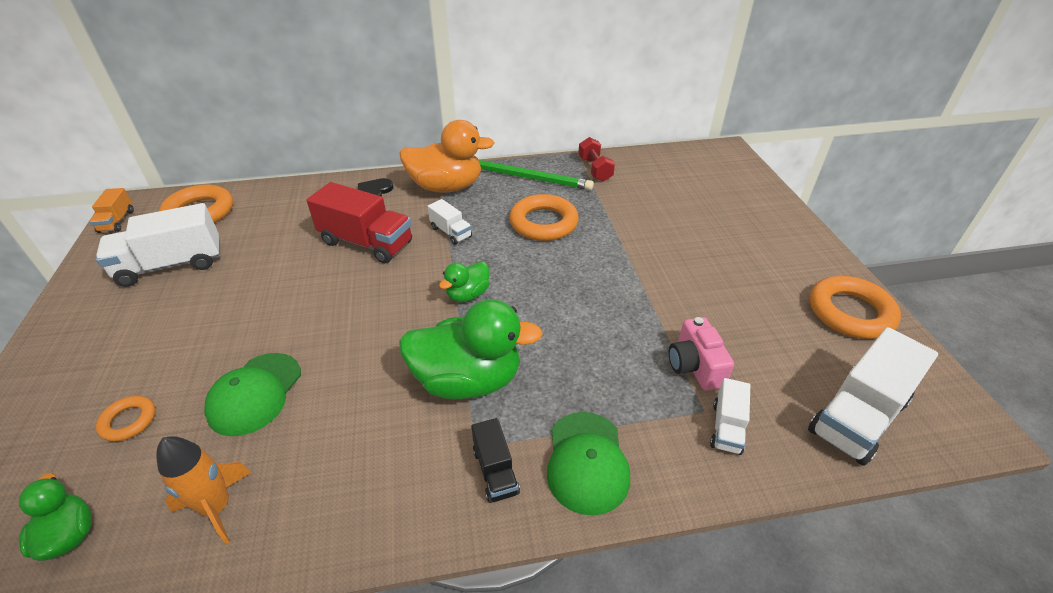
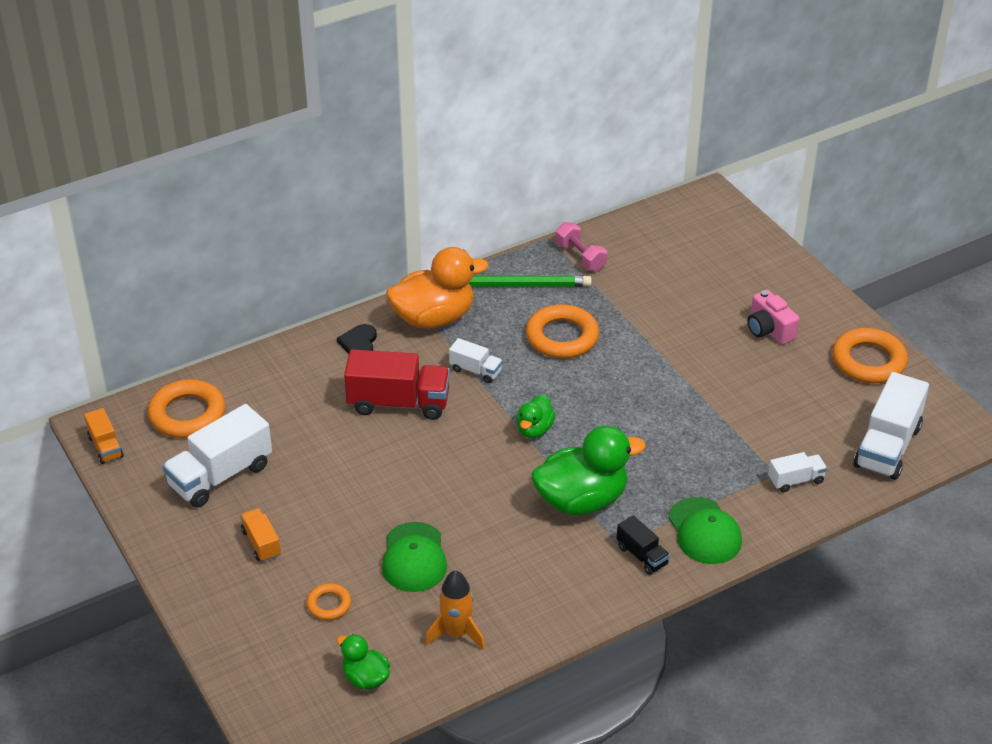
camera: 20 degrees left, 0 degrees up
(138, 335) = (261, 543): none -> orange truck
(595, 169) = (580, 257): red dumbbell -> pink dumbbell
(694, 366) = (757, 441): pink camera -> pink camera (769, 330)
(726, 427) = (795, 480): white truck -> white truck turned 105 degrees counterclockwise

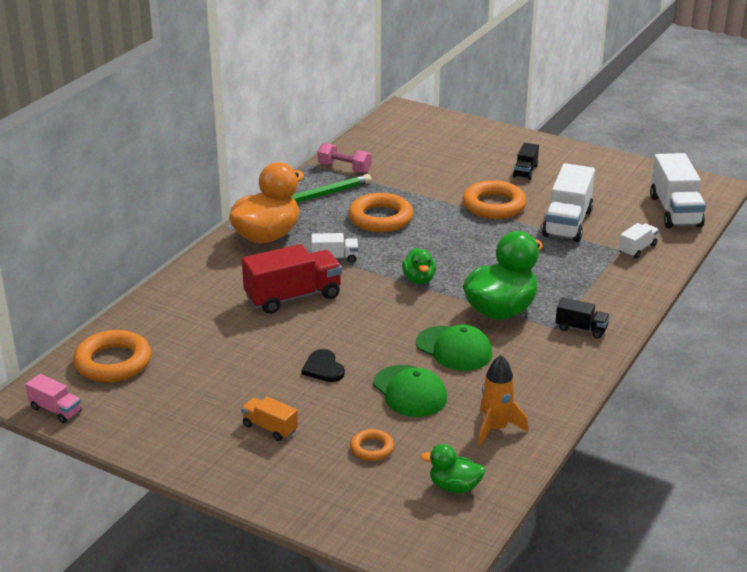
camera: 30 degrees left, 10 degrees down
(105, 446) = (55, 410): orange truck -> pink truck
(220, 475) = (186, 394): white truck -> white truck (567, 223)
(359, 343) = (220, 269): black heart -> black heart (323, 368)
(704, 531) = (609, 299): green cap -> green cap (454, 349)
(769, 330) = (525, 171): pink camera -> black truck
(868, 361) = (610, 169): orange ring -> orange ring (494, 205)

